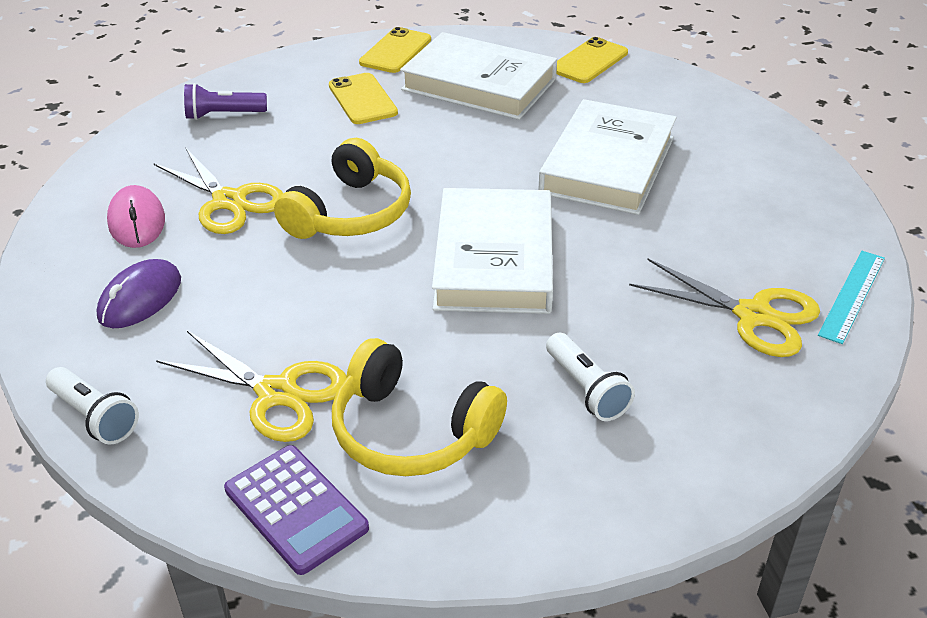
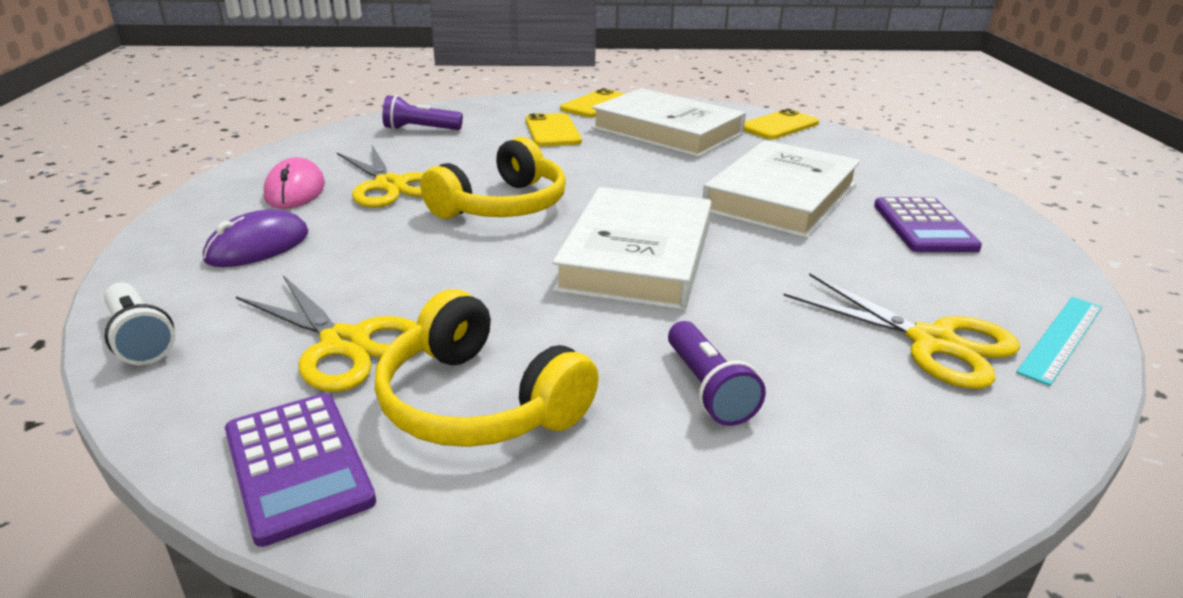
camera: 10 degrees right, 10 degrees down
(586, 389) = (708, 389): white flashlight -> purple flashlight
(739, 185) = (924, 226): none -> purple calculator

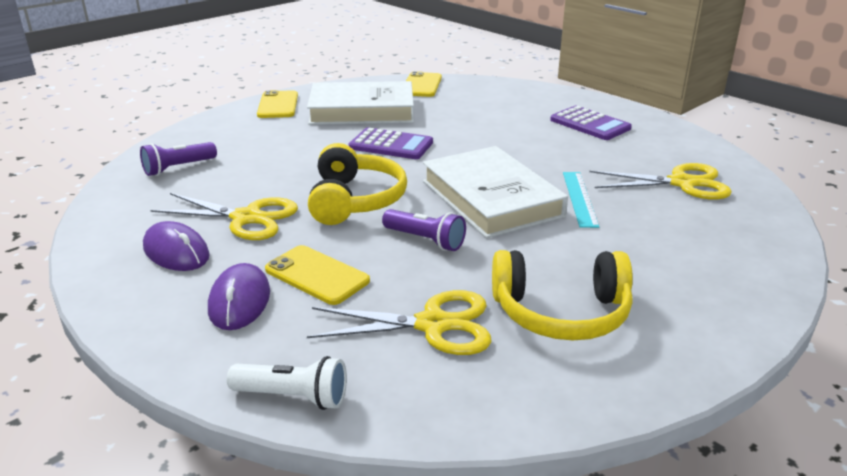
camera: 40 degrees left, 0 degrees up
(295, 190) = (176, 252): pink mouse -> purple mouse
(298, 466) = (540, 393): purple calculator -> purple calculator (391, 145)
(552, 131) = (285, 135): yellow phone -> yellow phone (317, 275)
(708, 389) = (640, 250): purple flashlight -> purple flashlight (425, 240)
(781, 197) = (500, 132): white book -> none
(1061, 338) = (718, 159): turquoise ruler -> turquoise ruler (579, 198)

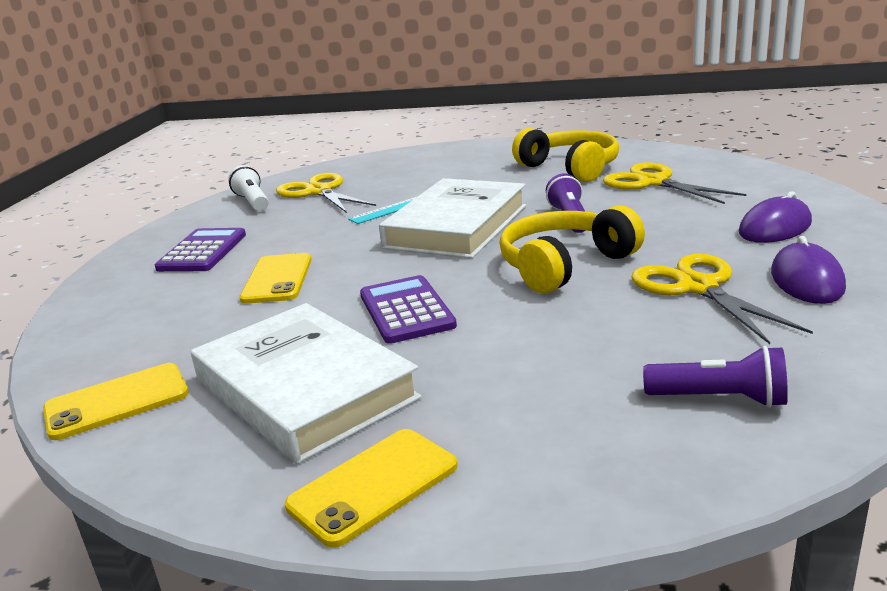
camera: 125 degrees left, 5 degrees down
(293, 397) = (783, 181): white flashlight -> white flashlight (252, 202)
(317, 275) = (691, 224): yellow phone -> yellow phone (277, 279)

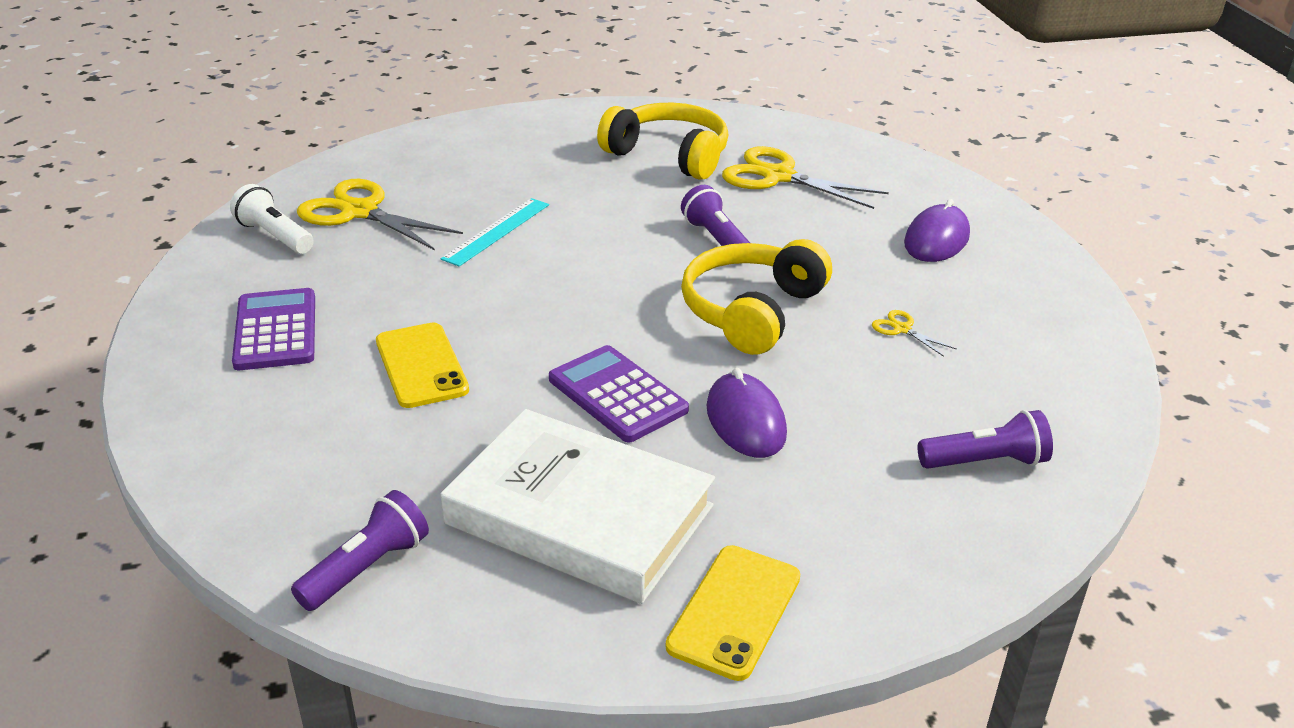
camera: 25 degrees left, 10 degrees up
(117, 402) = (367, 568): yellow phone -> purple flashlight
(457, 226) = (591, 262): white book -> none
(698, 287) = (902, 329): yellow scissors -> yellow scissors, size x0.44
(806, 280) = (996, 309): purple mouse -> purple mouse (745, 421)

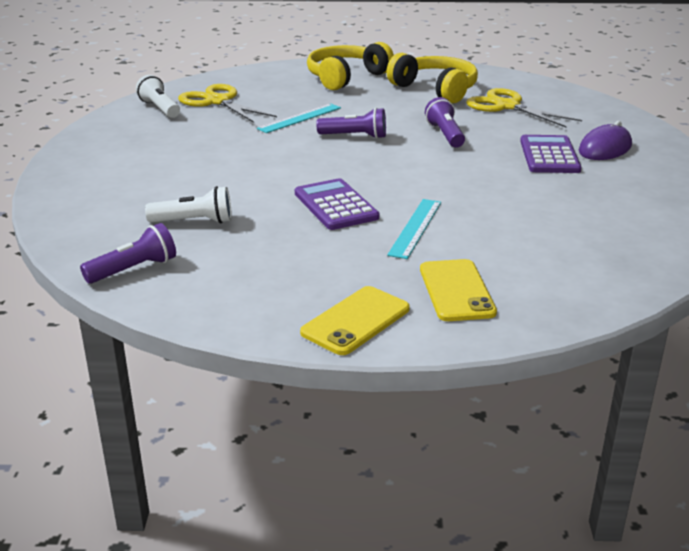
camera: 15 degrees right, 5 degrees down
(276, 330) = (137, 153): purple calculator -> purple calculator (549, 155)
(421, 366) = (217, 178): yellow phone -> yellow phone (456, 291)
(421, 457) = (194, 222): none -> white flashlight
(579, 514) = (279, 261): white book -> none
(745, 421) = (415, 228): purple mouse -> turquoise ruler
(751, 311) = (450, 173): yellow headphones -> yellow headphones (346, 77)
(902, 329) = (553, 193): yellow scissors -> none
(985, 462) = (576, 268): purple flashlight -> purple flashlight (355, 136)

